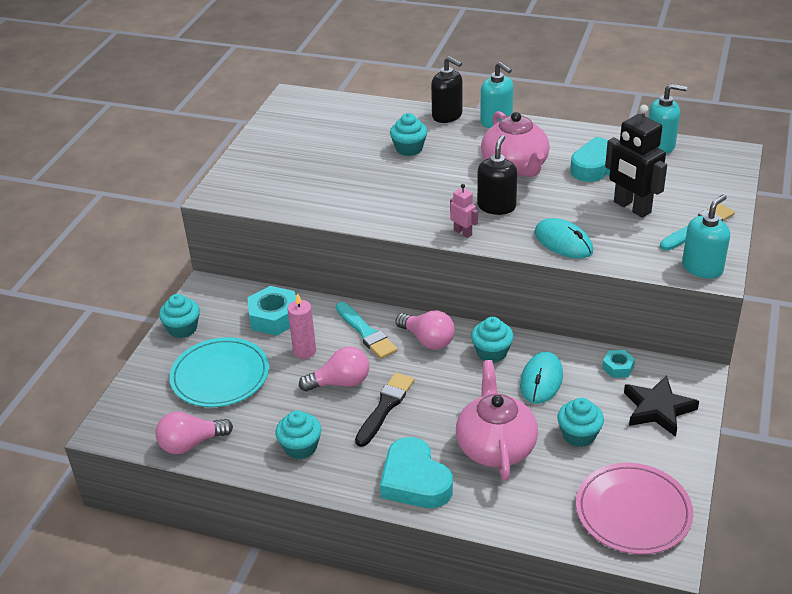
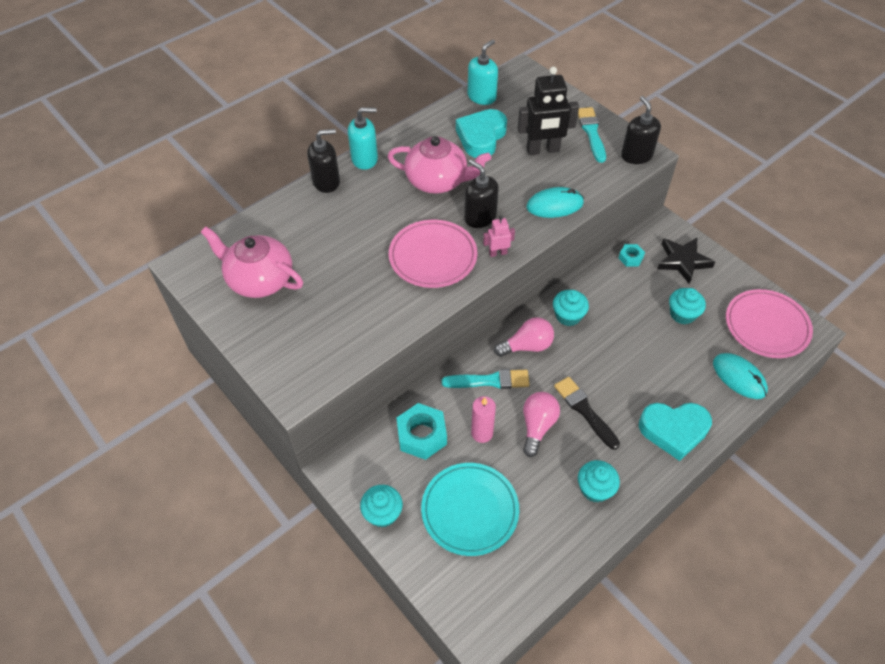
camera: 60 degrees left, 15 degrees up
(191, 444) = (542, 570): pink light bulb -> none
(409, 149) = (352, 228): turquoise cupcake -> none
(421, 200) = (433, 256): none -> pink plate
(495, 446) = (667, 365): pink teapot -> pink teapot (259, 279)
(541, 380) = (616, 304): turquoise mouse -> turquoise mouse (739, 377)
(702, 268) = (636, 155): turquoise soap dispenser -> black soap dispenser

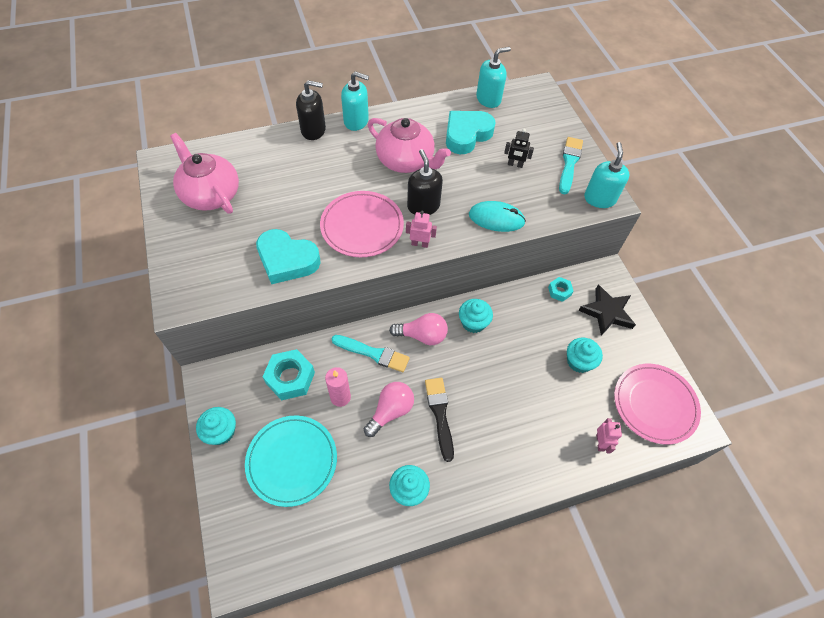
camera: 20 degrees right, 5 degrees up
(543, 150) = (515, 165): black robot -> black robot, size x0.49
(636, 155) = (599, 198): black soap dispenser -> turquoise soap dispenser
(673, 430) = (510, 467): turquoise heart -> turquoise heart (287, 260)
(739, 377) = (600, 442): turquoise mouse -> pink robot

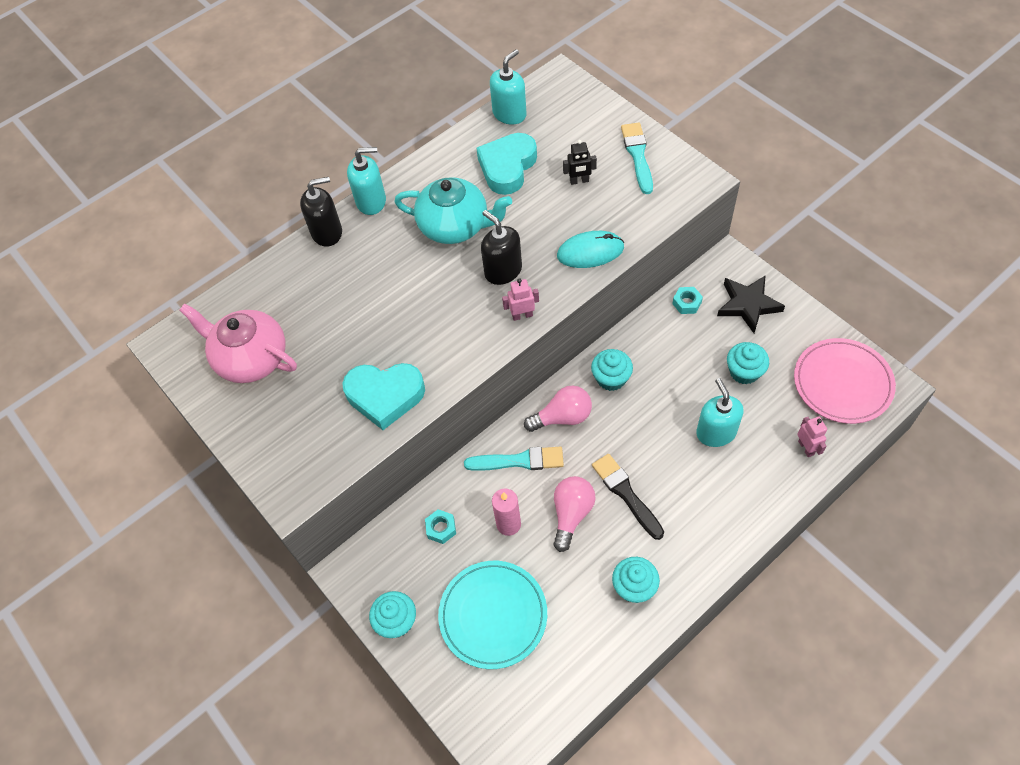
camera: 15 degrees left, 0 degrees up
(290, 378) = (441, 528): turquoise nut -> turquoise nut, size x0.54
(362, 226) = (447, 322): pink plate -> none
(406, 161) = (455, 226): pink teapot -> turquoise teapot
(599, 198) = (689, 183): turquoise soap dispenser -> turquoise soap dispenser (716, 432)

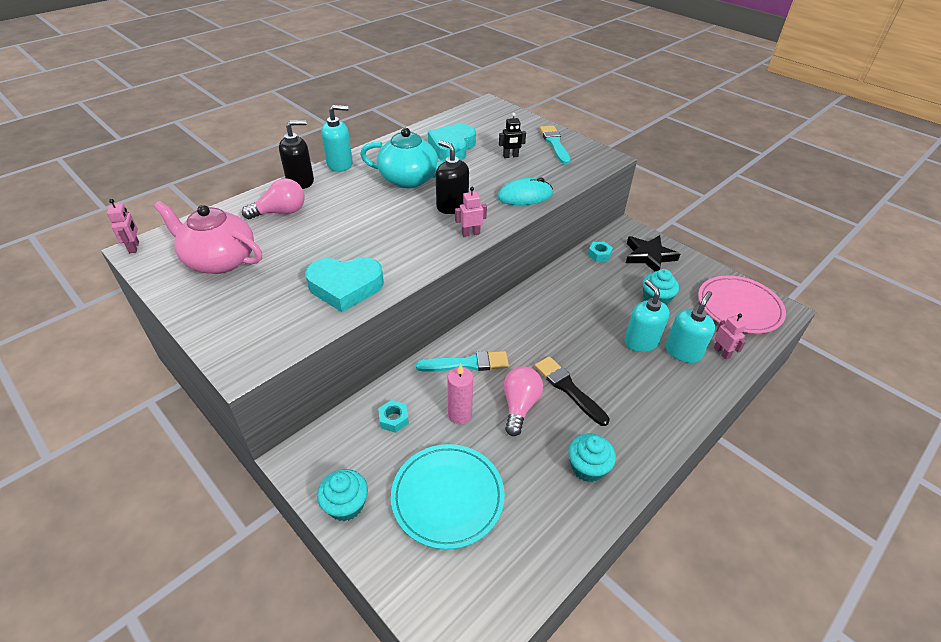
camera: 10 degrees left, 15 degrees down
(160, 340) = (134, 247): none -> pink robot
(509, 114) = (452, 120): turquoise soap dispenser -> turquoise soap dispenser (683, 351)
(562, 417) = (504, 331): pink light bulb -> pink light bulb (281, 212)
(611, 378) = (544, 303): turquoise cupcake -> none

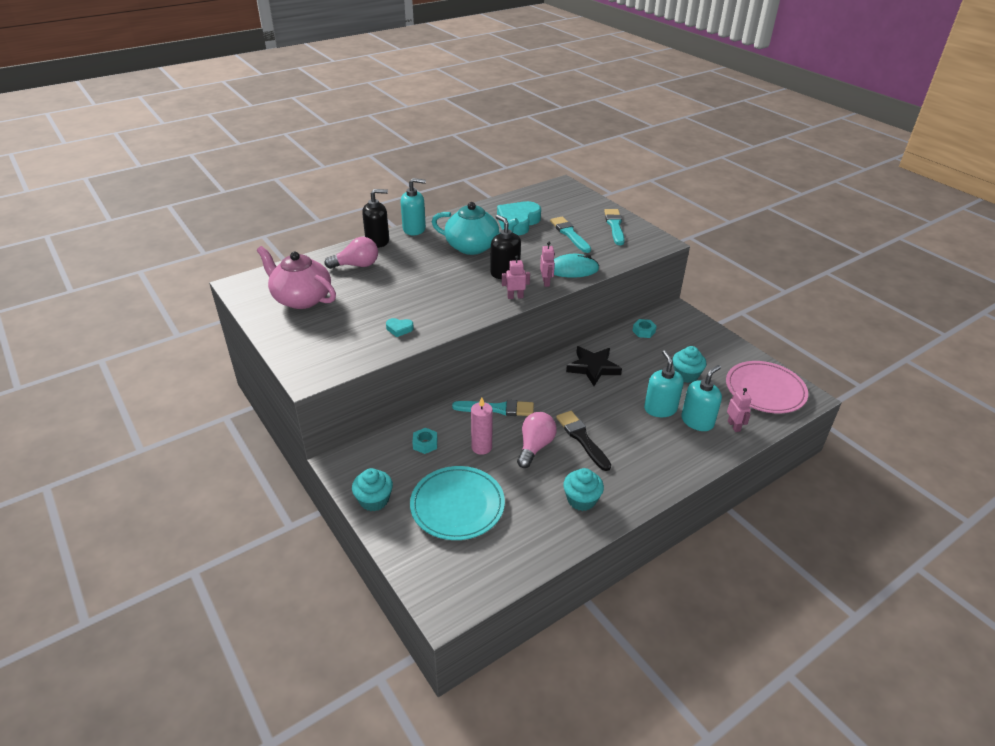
camera: 10 degrees right, 5 degrees down
(134, 247) = (235, 282): pink robot -> pink robot (546, 282)
(345, 287) = (399, 329): turquoise heart -> turquoise heart, size x0.43
(510, 156) = (569, 234): black robot -> turquoise brush
(649, 256) = (691, 337): black star -> black star (593, 368)

